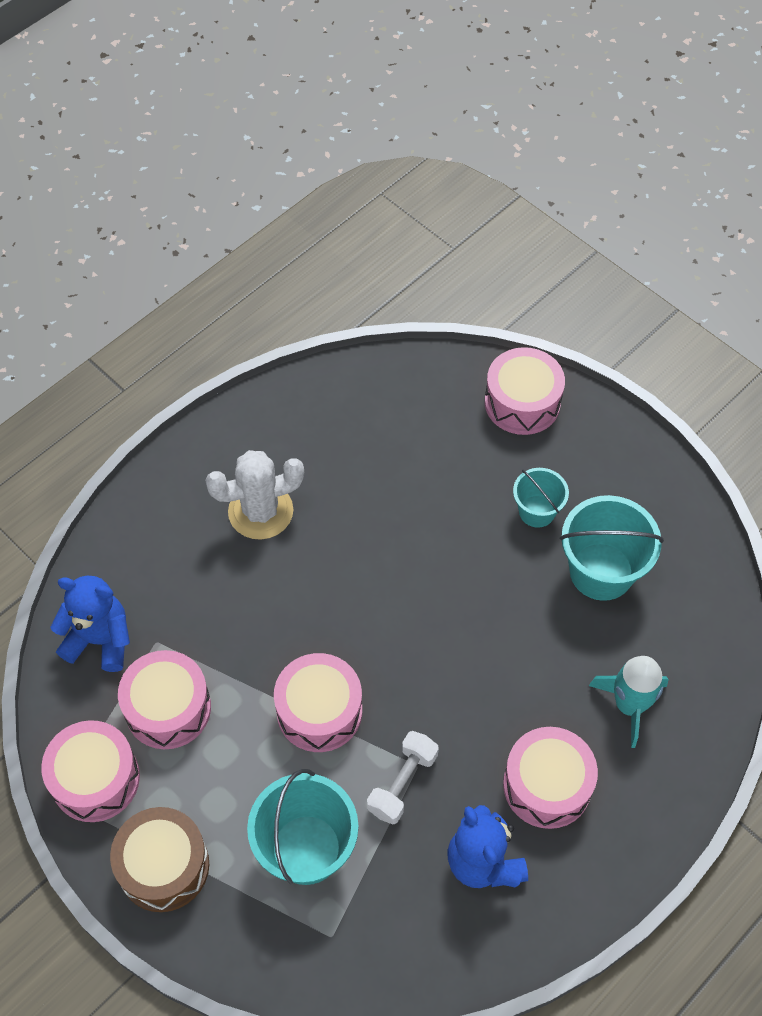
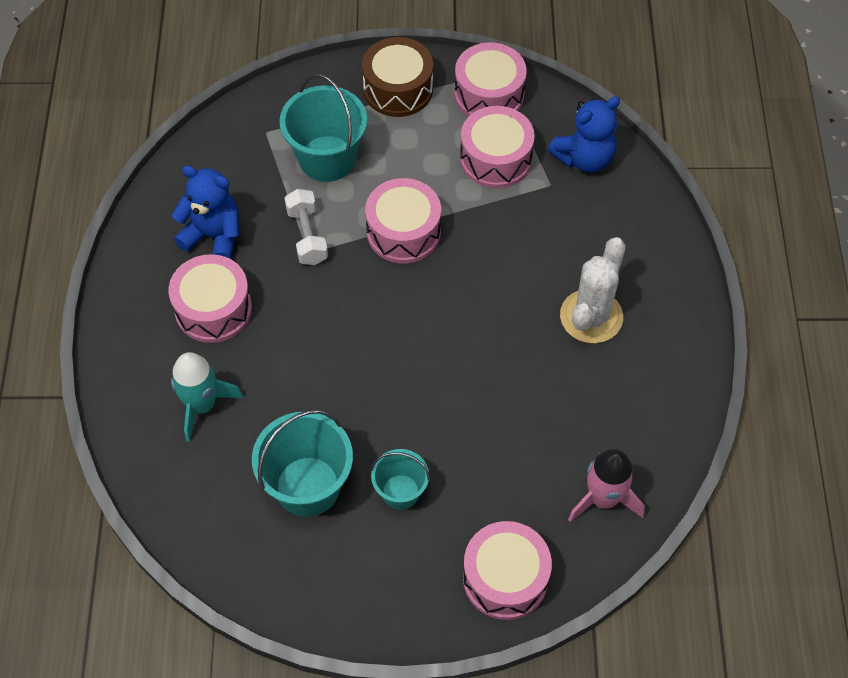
camera: 135 degrees right, 0 degrees up
(403, 393) = (603, 498): none -> pink rocket

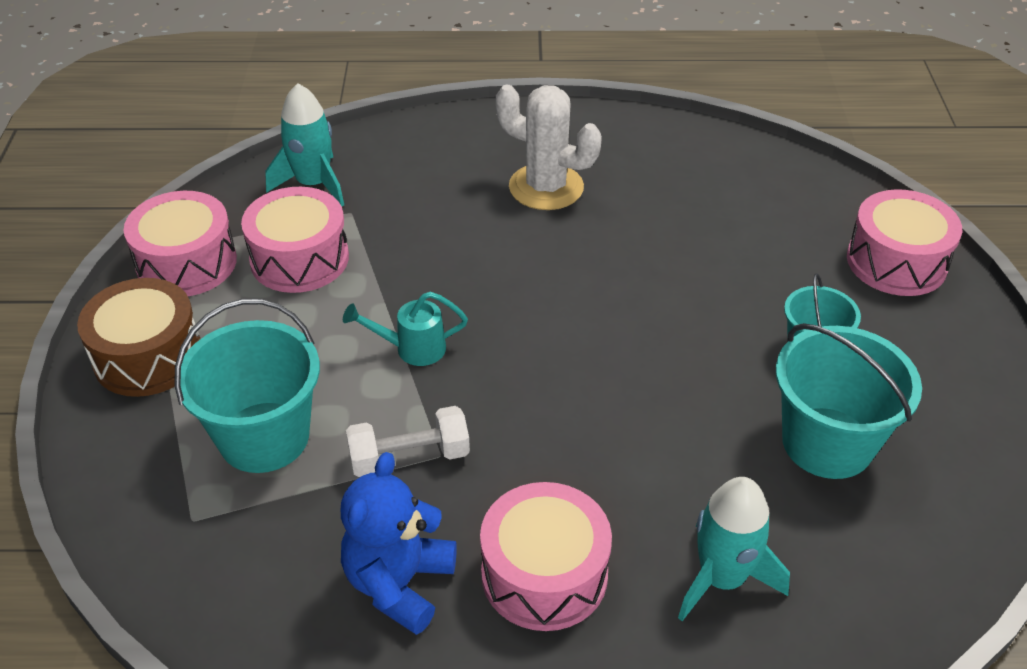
camera: 90 degrees left, 15 degrees down
(403, 232) = (411, 349): pink drum -> turquoise watering can
(584, 158) = (313, 184): blue teddy bear -> turquoise rocket
(603, 498) = (778, 187): pink rocket -> none

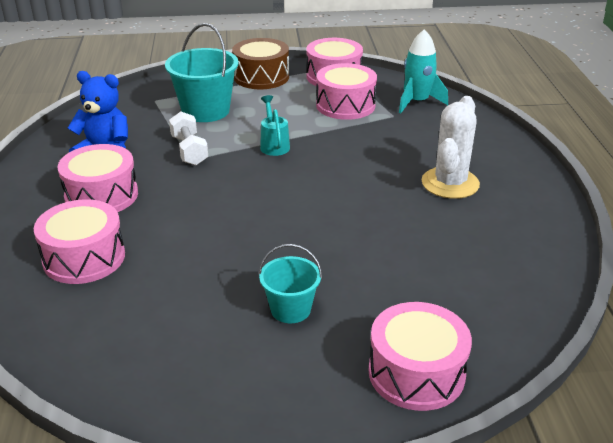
camera: 85 degrees right, 10 degrees down
(721, 578) = (84, 258): turquoise rocket -> pink drum
(827, 443) = (191, 311): turquoise bucket -> none

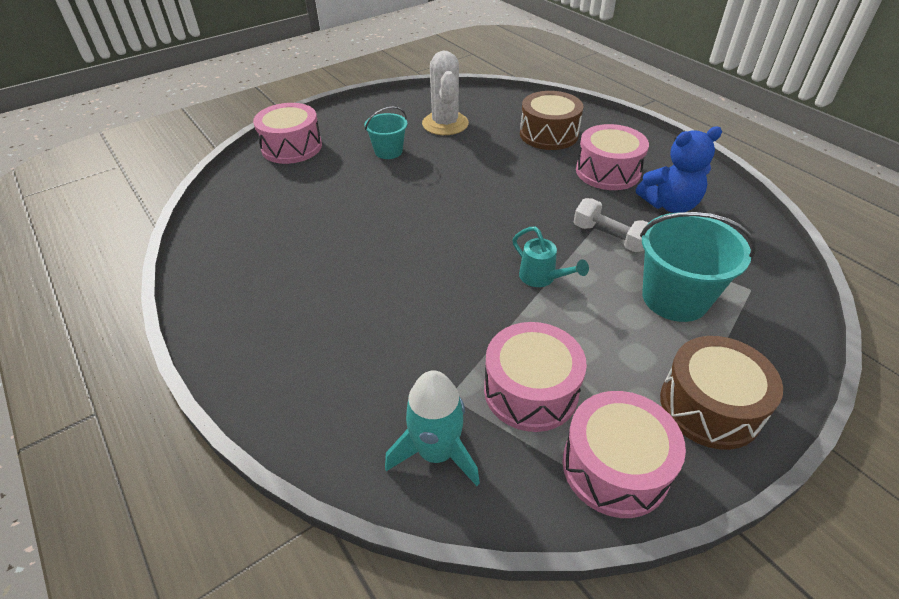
camera: 150 degrees right, 10 degrees up
(84, 258) = (548, 134): pink drum -> brown drum
(450, 183) = (322, 300): white cactus -> white cactus (445, 124)

